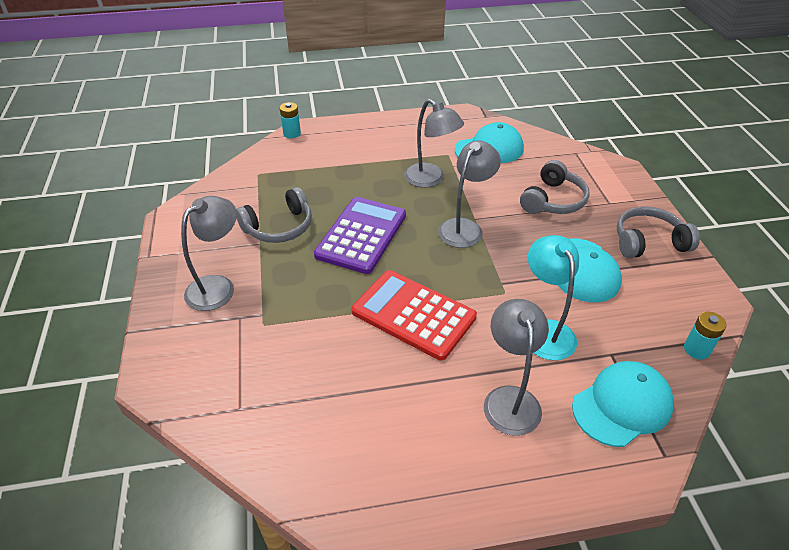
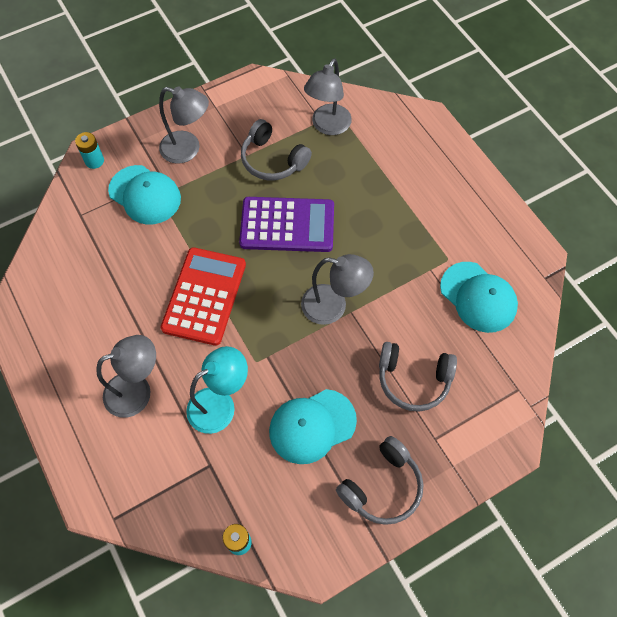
camera: 70 degrees right, 20 degrees up
(292, 133) = (414, 112): turquoise battery -> turquoise battery (94, 161)
(430, 180) = (396, 256): grey lamp -> grey lamp (327, 126)
(622, 405) = (155, 480): turquoise cap -> turquoise cap (145, 195)
(648, 242) = (382, 486): grey headphones -> grey headphones turned 75 degrees clockwise

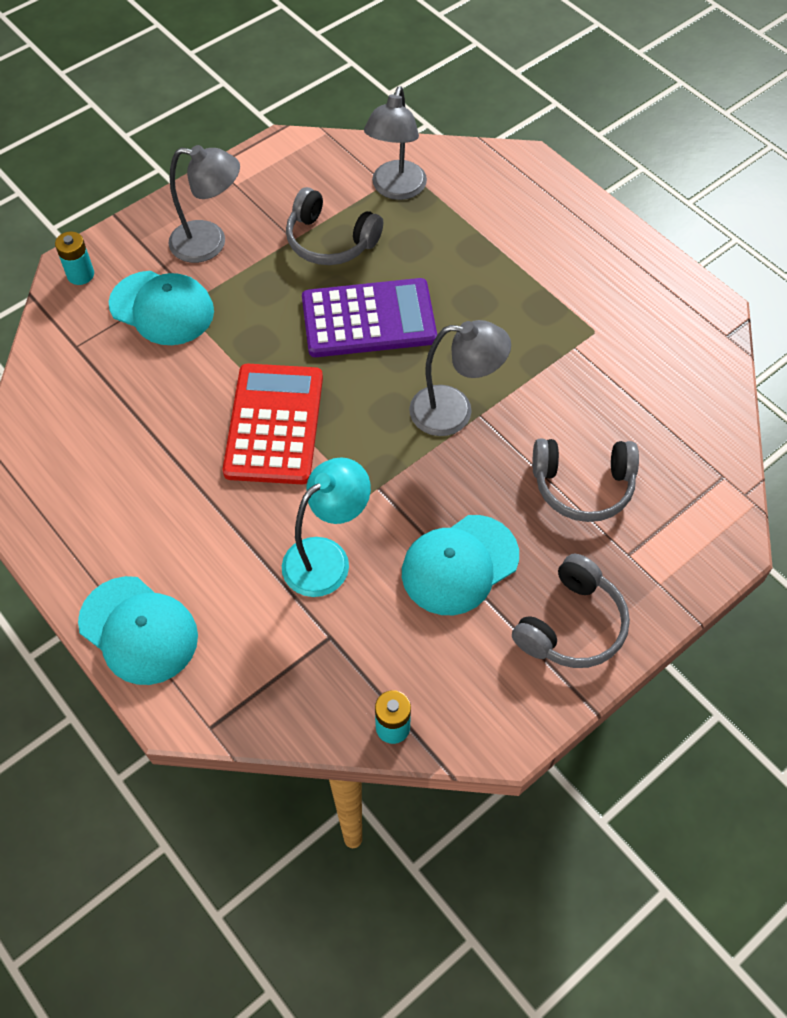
camera: 10 degrees left, 5 degrees down
(137, 391) = (207, 558): grey lamp -> none
(478, 297) = (645, 372): turquoise cap -> turquoise cap (138, 630)

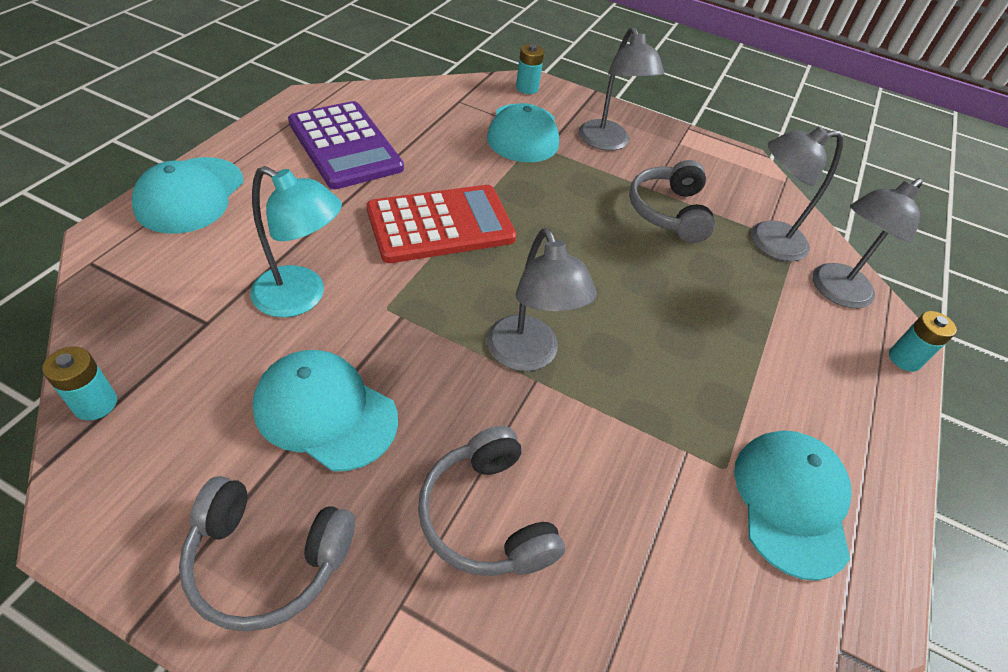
camera: 60 degrees right, 10 degrees down
(368, 319) = (599, 259): purple calculator -> purple calculator (345, 146)
(468, 176) = (835, 292): none -> grey lamp
(546, 173) = (904, 359): none -> turquoise battery
(631, 308) = (791, 502): none -> turquoise cap

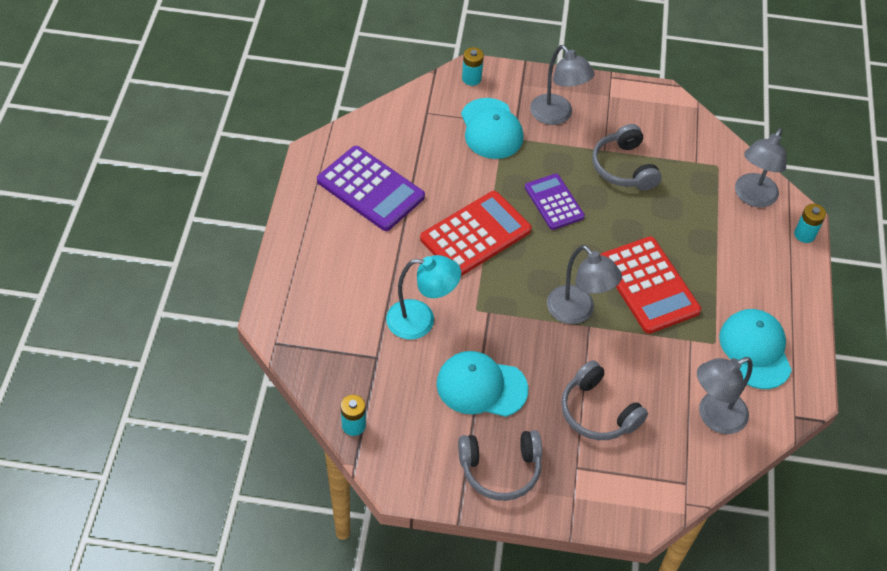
camera: 15 degrees left, 5 degrees up
(190, 195) = (297, 271): turquoise cap -> none
(561, 221) = (554, 202): none -> purple calculator
(649, 354) = (648, 285): none -> red calculator
(766, 241) = (698, 170): grey lamp -> grey lamp (713, 416)

